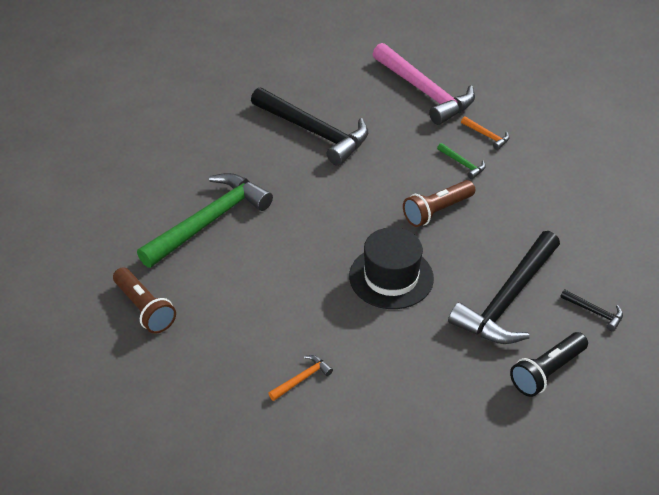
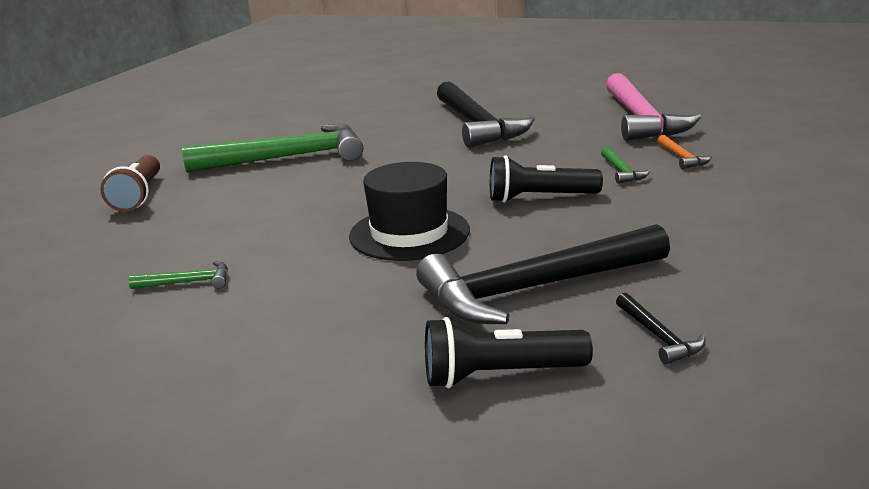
camera: 35 degrees right, 20 degrees down
(302, 379) = (188, 282): orange hammer -> green hammer
(437, 211) = (539, 198): brown flashlight -> black flashlight

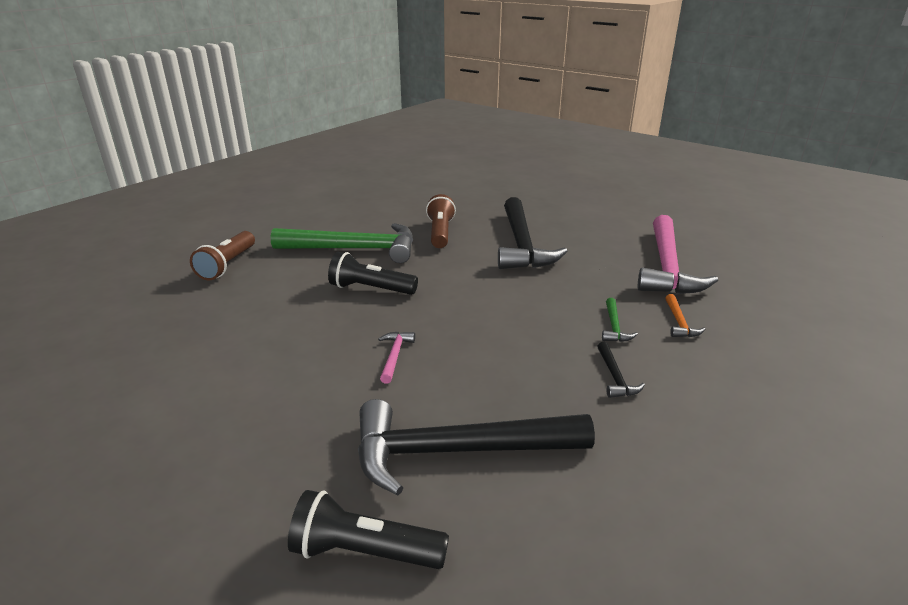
camera: 15 degrees right, 5 degrees up
(188, 282) = (201, 366): green hammer -> none
(377, 129) = (440, 233): none -> brown flashlight
(409, 233) = (394, 356): black hat -> pink hammer
(539, 198) = (524, 342): black flashlight -> black flashlight (370, 289)
(659, 336) = (531, 548): black hammer -> black hammer (615, 377)

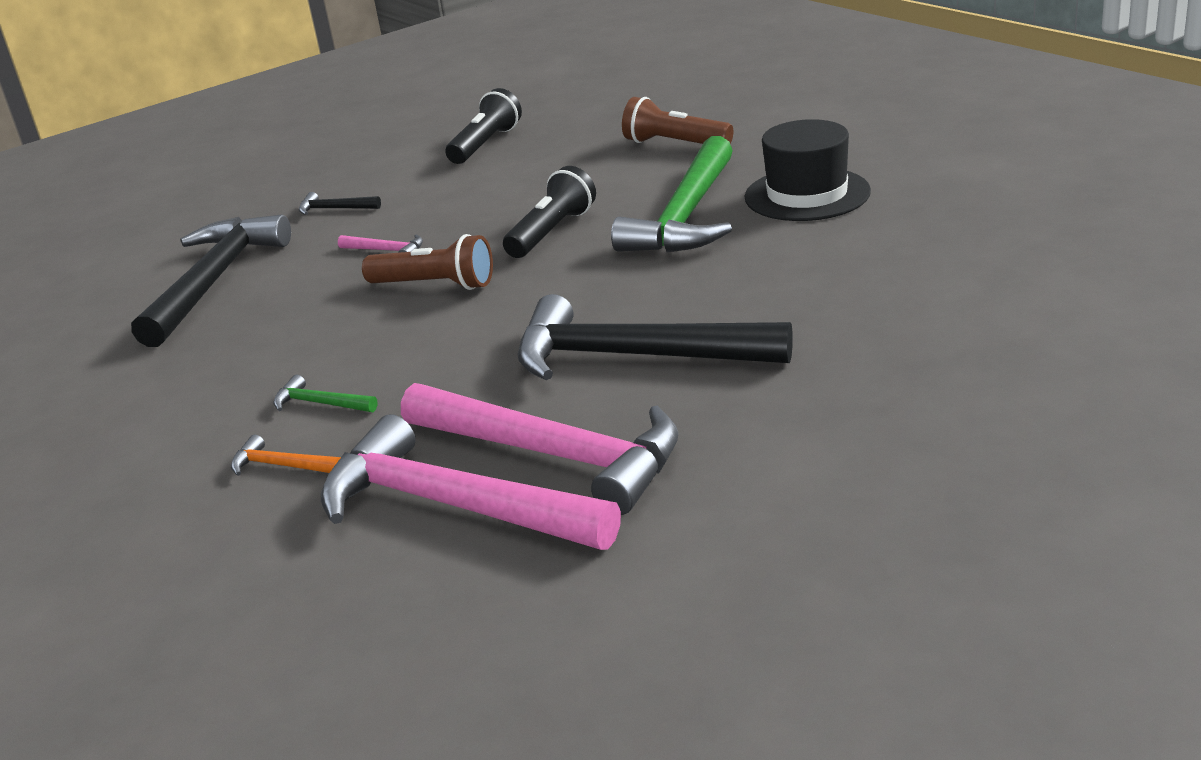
camera: 110 degrees right, 0 degrees up
(334, 221) = (807, 194): none -> black hat
(364, 552) = (159, 245): black flashlight -> black flashlight (485, 144)
(440, 233) = (721, 281): brown flashlight -> brown flashlight (435, 285)
(613, 251) = (554, 455): none -> pink hammer
(615, 377) = (224, 383): black hammer -> black hammer (335, 209)

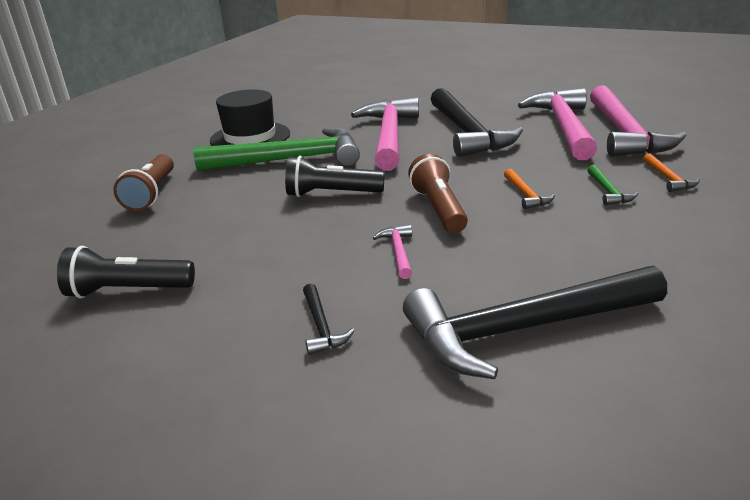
camera: 120 degrees left, 0 degrees up
(391, 345) = (526, 195): none -> orange hammer
(695, 291) = (389, 136): none -> pink hammer

